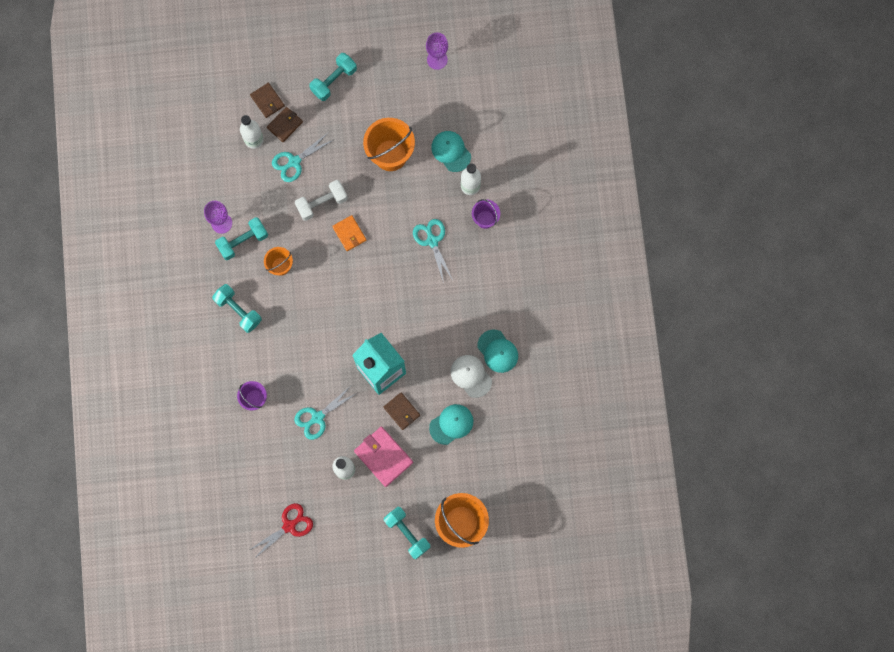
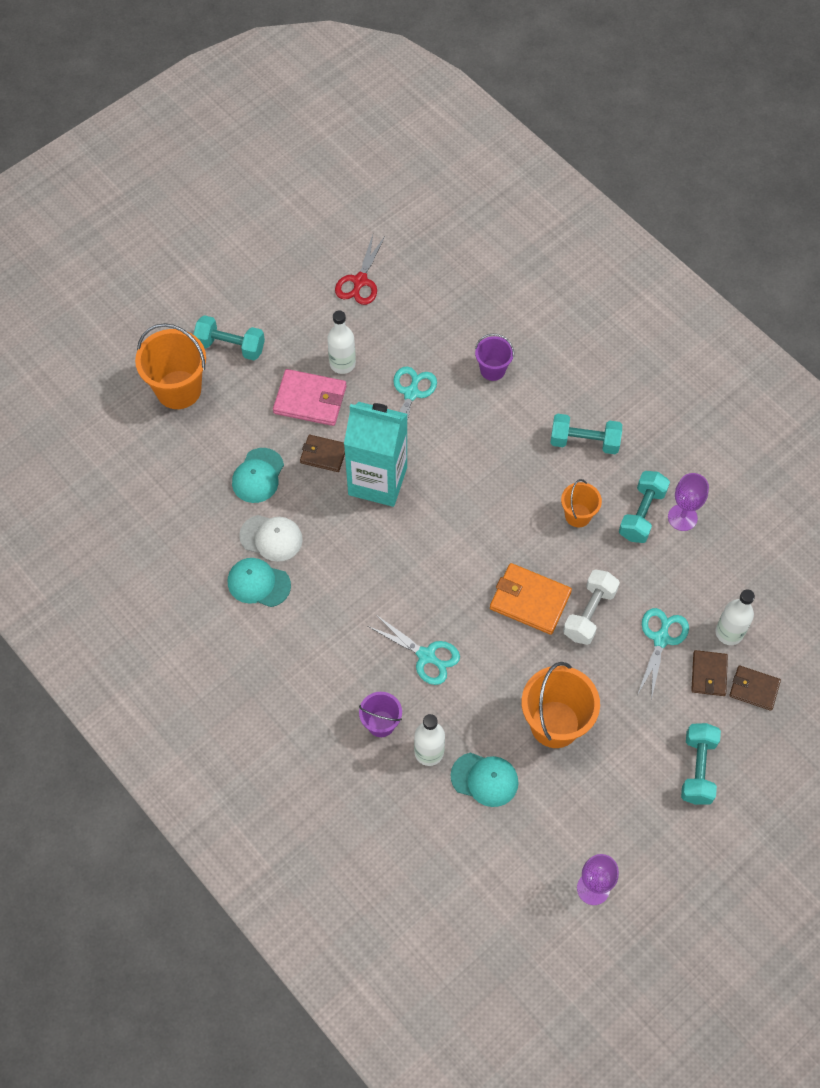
camera: 145 degrees right, 15 degrees down
(349, 233) = (529, 600): orange wallet -> orange wallet, size x1.59

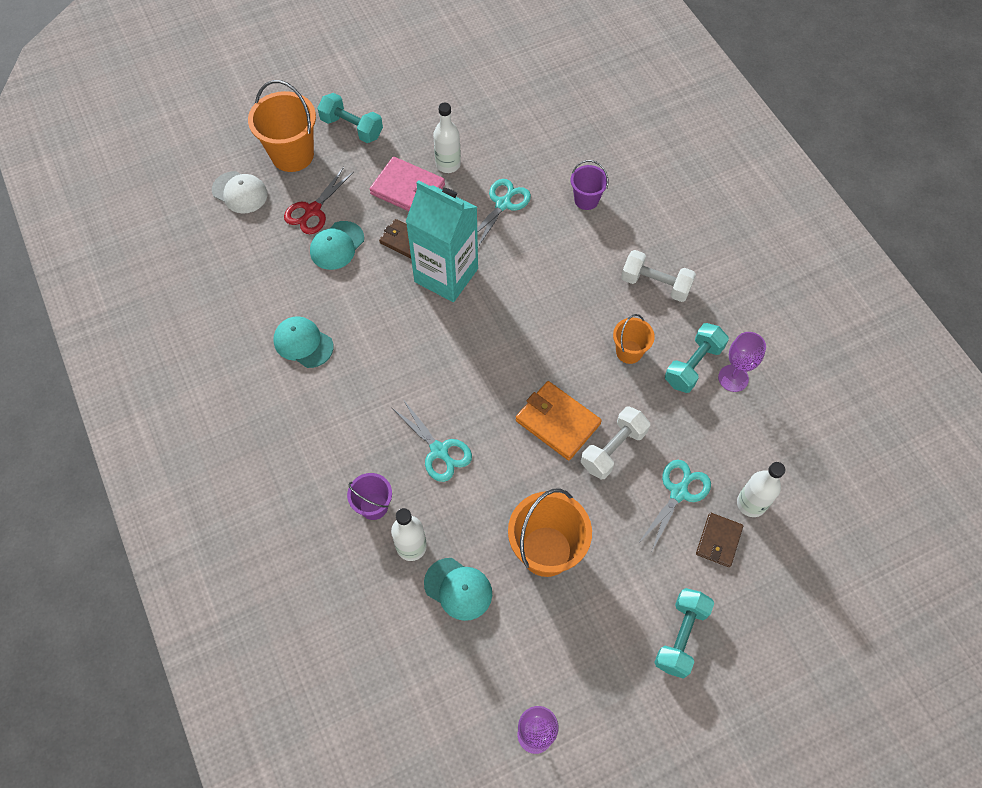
camera: 15 degrees right, 0 degrees up
(271, 538) = (329, 304): white cap -> white cap (240, 192)
(360, 281) = (487, 97): red scissors -> red scissors (313, 210)
(584, 442) = (655, 284): turquoise dumbbell -> white dumbbell
(754, 689) = (762, 568): brown wallet -> none

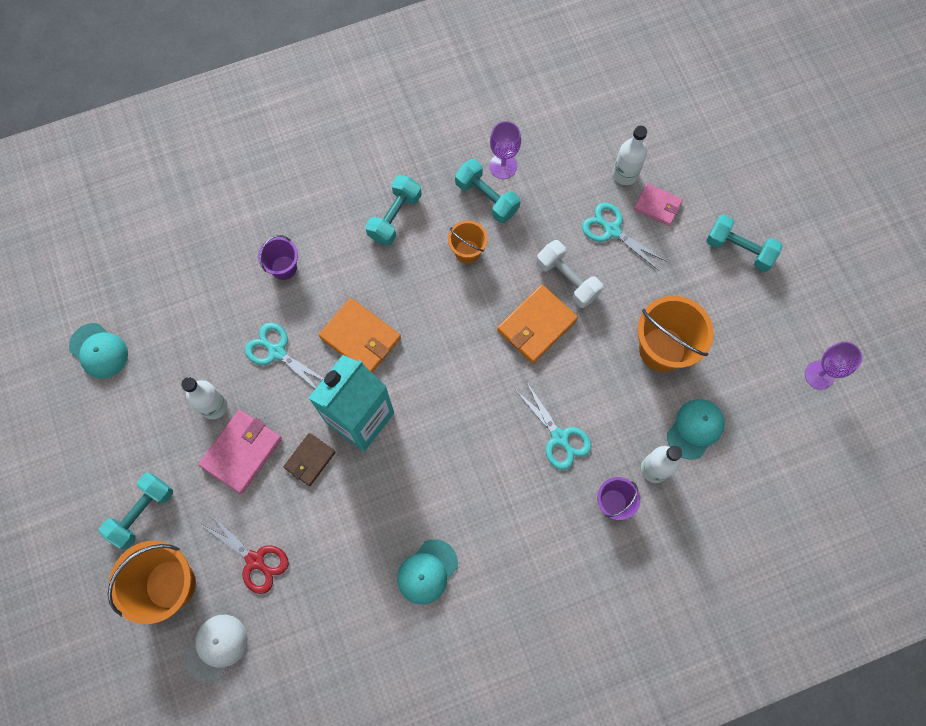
camera: 85 degrees left, 10 degrees up
(337, 245) = (307, 533): turquoise cap -> turquoise cap (99, 351)
(439, 451) = (559, 437): turquoise scissors -> turquoise scissors turned 90 degrees clockwise
(525, 268) = (360, 338): none -> orange wallet
(655, 284) = (395, 217): white dumbbell -> turquoise dumbbell
(718, 541) = (657, 206): brown wallet -> pink wallet

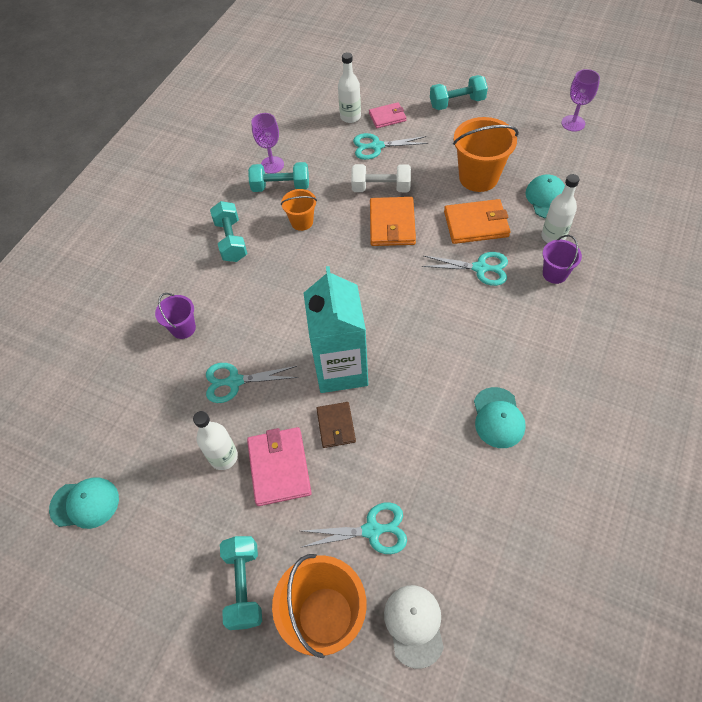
camera: 40 degrees left, 15 degrees down
(255, 560) = (372, 530): red scissors -> turquoise scissors
(360, 338) = (286, 323): orange wallet -> orange wallet (476, 224)

